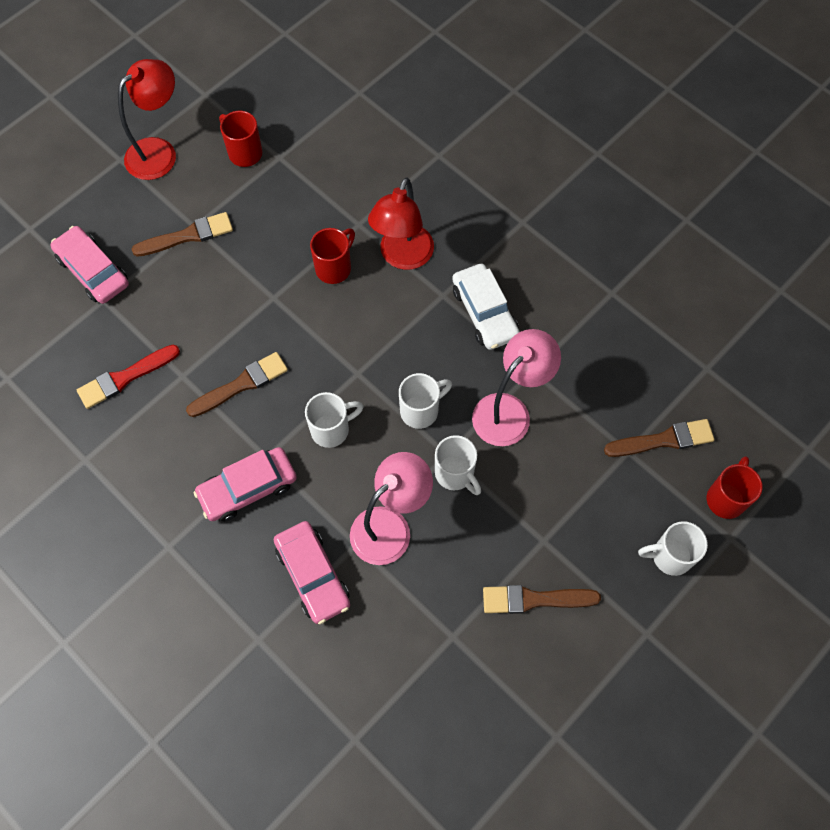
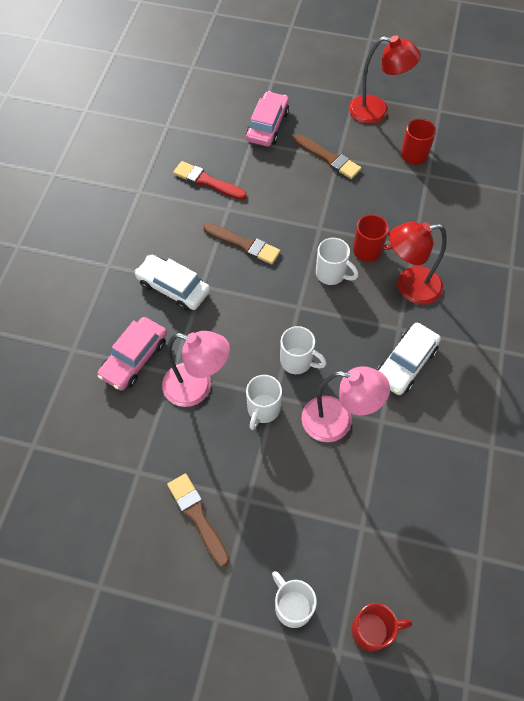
camera: 60 degrees right, 5 degrees down
(248, 488) = (173, 287): pink car -> white car
(331, 429) = (246, 313): white mug -> white mug (331, 274)
(663, 440) = (390, 551): brown brush -> none

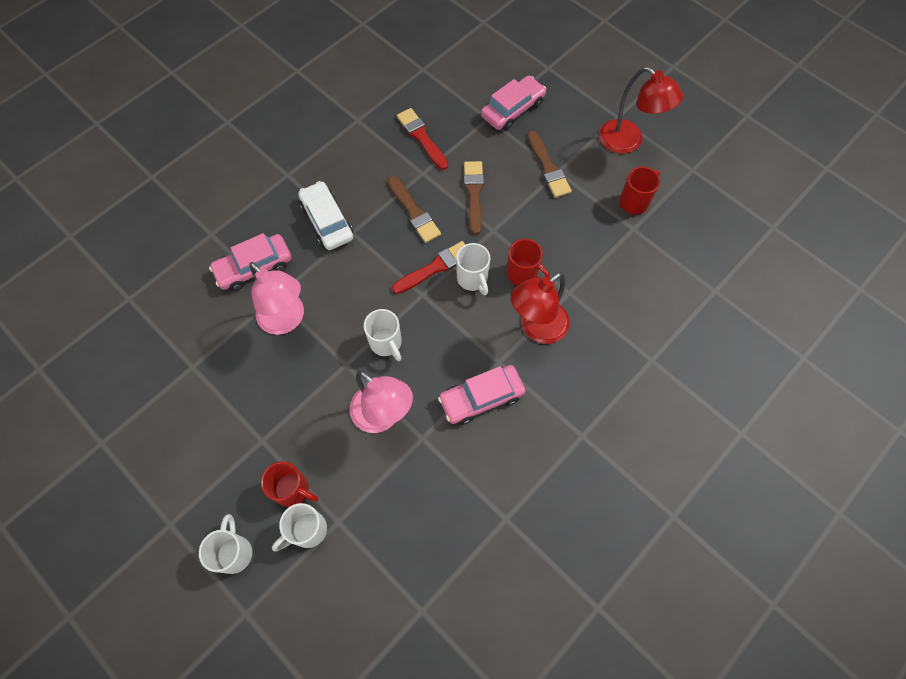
camera: 30 degrees right, 5 degrees up
(197, 516) = (212, 430): brown brush -> brown brush (474, 194)
(263, 410) = (327, 370): white mug -> white mug (307, 530)
(294, 280) = (435, 267): none -> red brush
(372, 630) = (284, 614): red mug -> red mug (293, 490)
(405, 363) = (481, 397): white car -> pink car
(409, 287) = (536, 328): red lamp -> red lamp turned 60 degrees counterclockwise

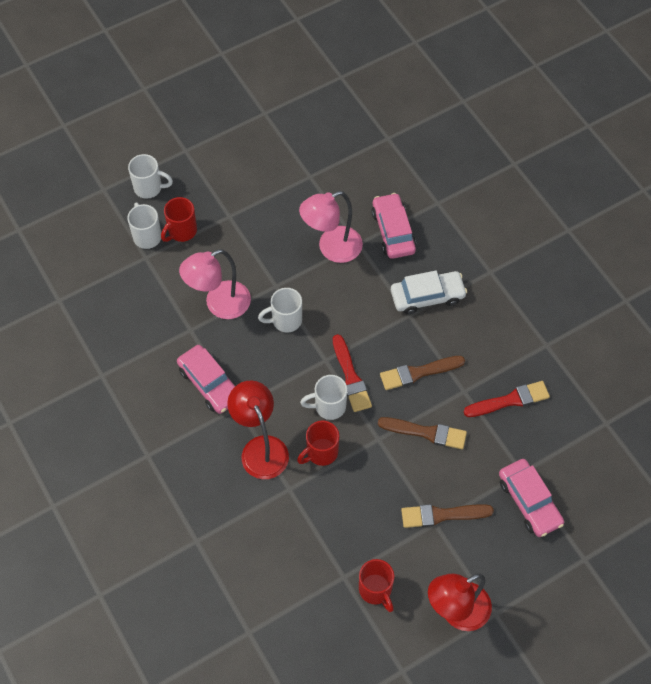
camera: 105 degrees right, 5 degrees down
(481, 397) = (210, 383): pink car -> pink car turned 150 degrees clockwise

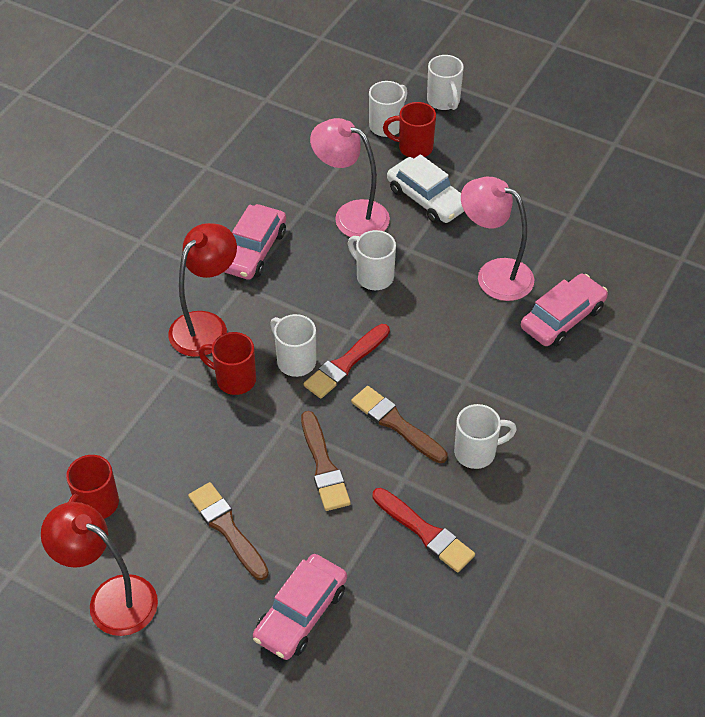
camera: 60 degrees right, 10 degrees down
(427, 296) = (503, 388): white car -> white car (427, 199)
(467, 339) = (476, 452): none -> white mug

